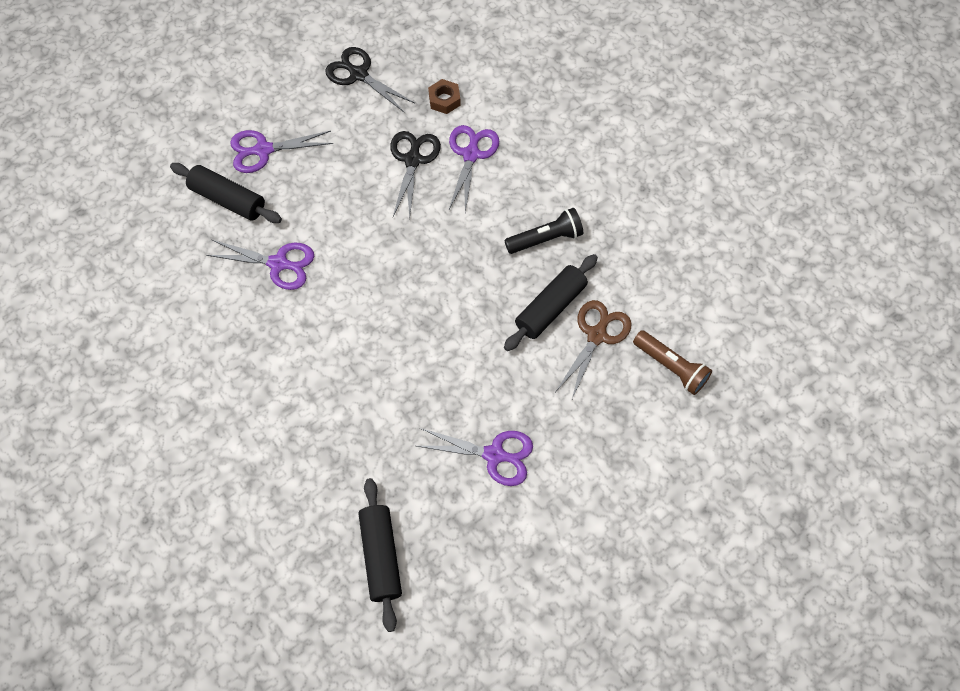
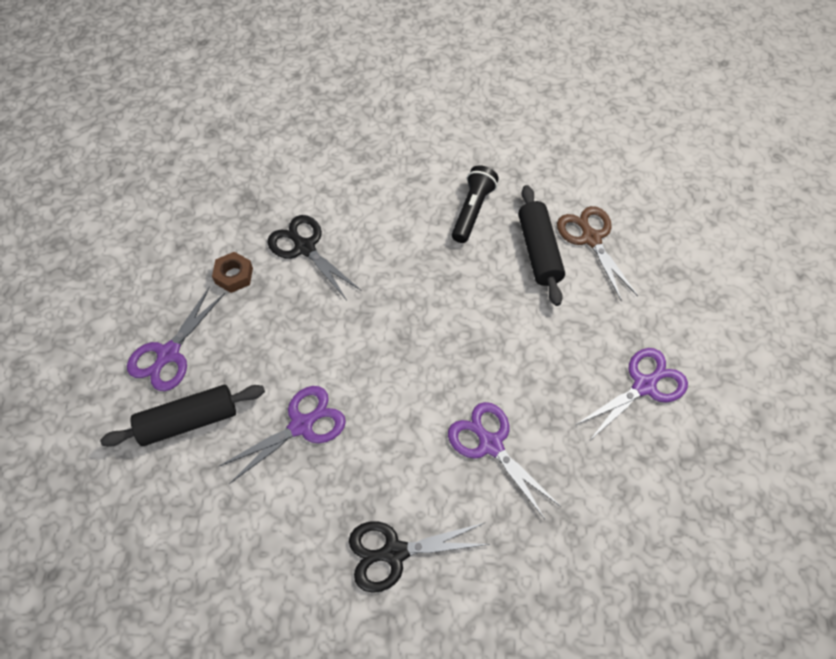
camera: 50 degrees left, 5 degrees down
(358, 74) = (176, 227): black scissors -> black scissors (393, 552)
(381, 556) = (679, 548): black rolling pin -> none
(444, 100) = (271, 186): brown nut -> brown nut (234, 275)
(471, 154) = (343, 204): purple scissors -> purple scissors (490, 444)
(671, 367) = (659, 212): brown flashlight -> none

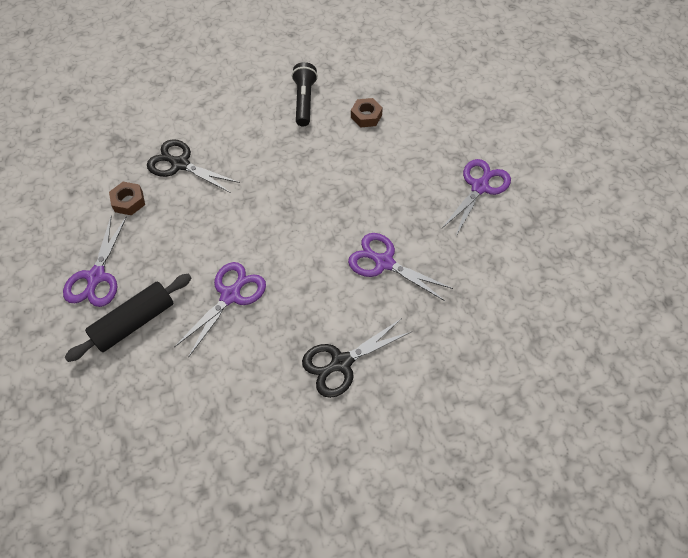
camera: 20 degrees left, 0 degrees up
(538, 251) = (366, 116): black rolling pin -> brown nut
(591, 238) = (401, 96): brown scissors -> none

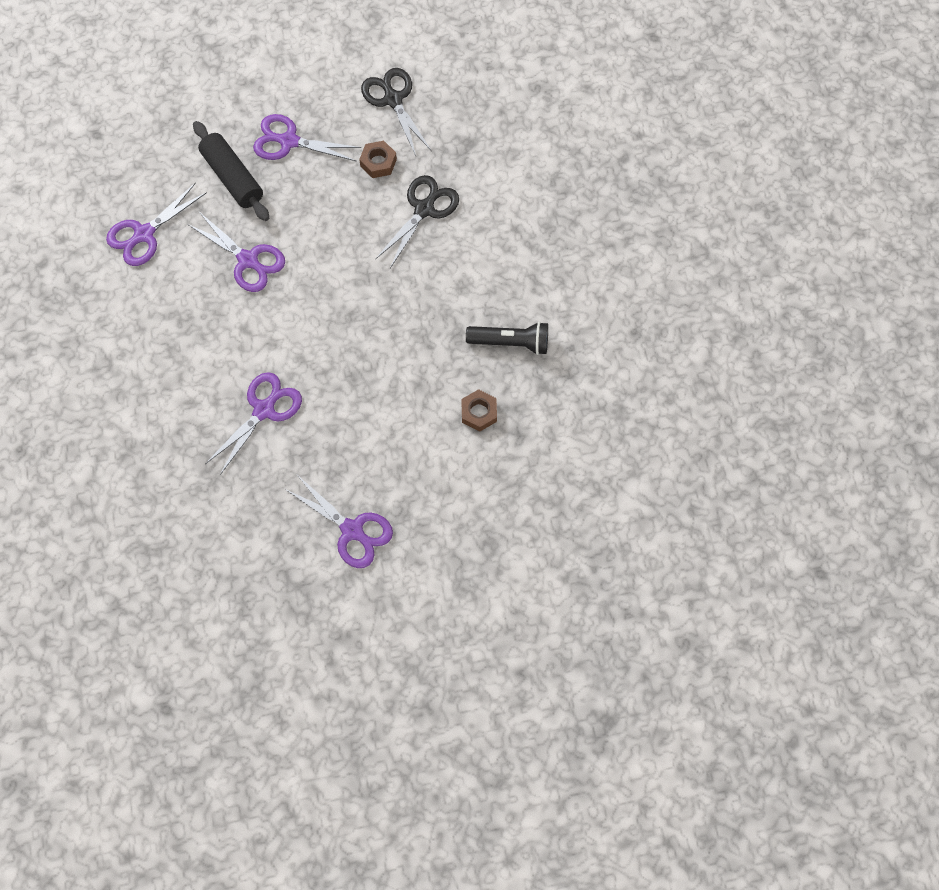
camera: 95 degrees right, 10 degrees up
(199, 400) = (144, 234): none -> purple scissors
(341, 363) = (157, 357): black scissors -> black scissors (393, 99)

